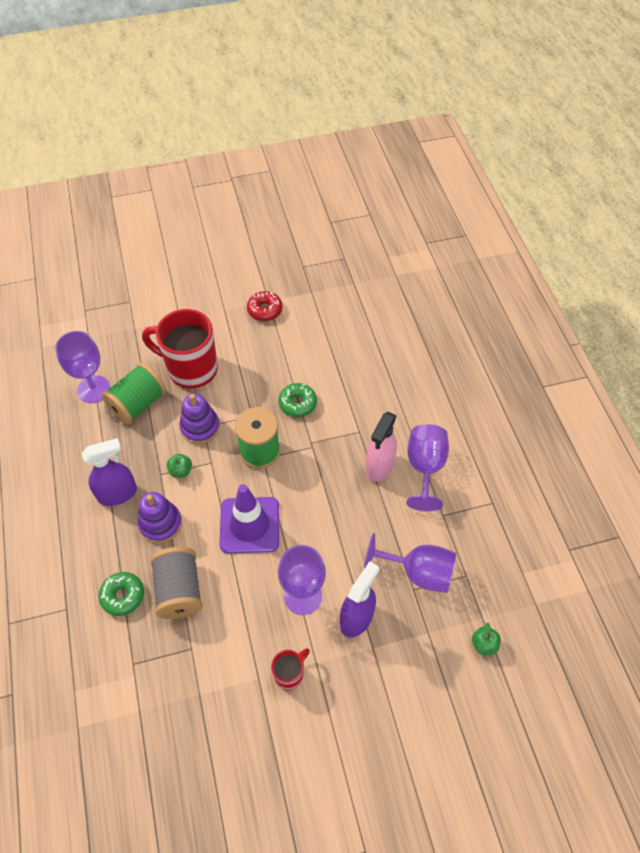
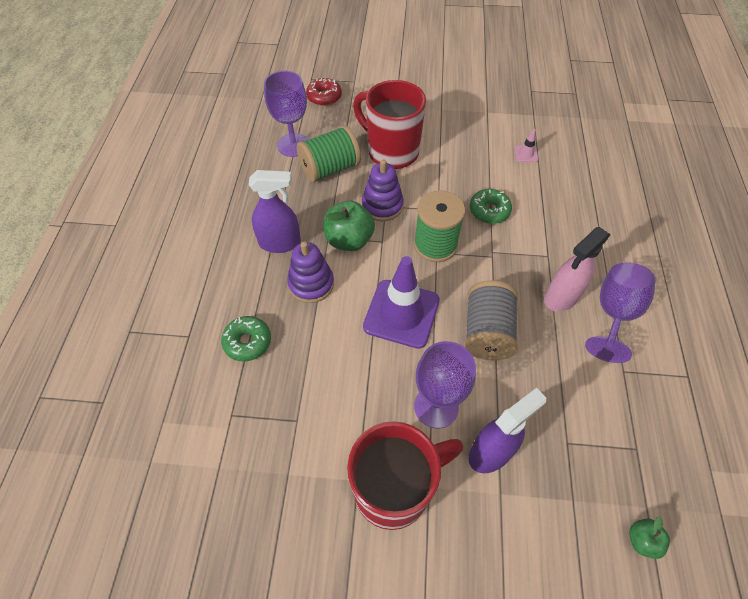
camera: 20 degrees right, 0 degrees up
(179, 590) = (306, 355): grey spool -> grey spool (487, 332)
(181, 471) = (349, 240): green apple -> green apple, size x1.91
(265, 310) = (481, 119): red donut -> red donut (324, 97)
(289, 674) = (394, 488): red mug -> red mug, size x2.12
(315, 336) = (526, 154): none -> pink traffic cone
(418, 572) = (578, 426): purple goblet -> none

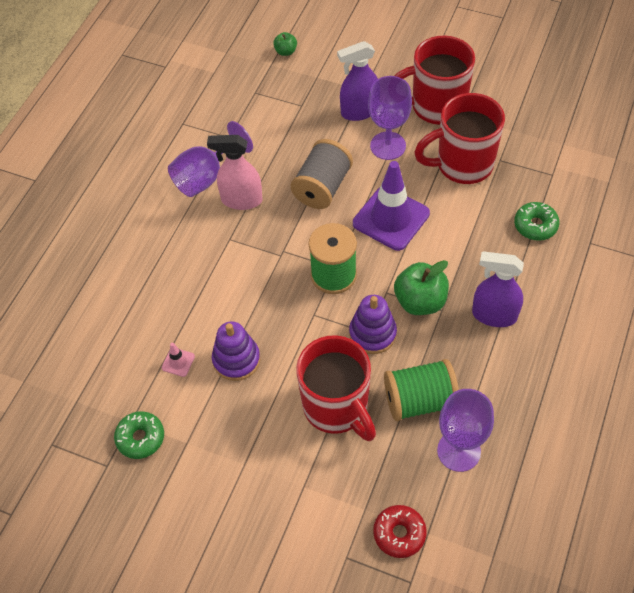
camera: 160 degrees left, 0 degrees up
(311, 284) = (469, 264): purple stacking toy -> purple stacking toy (236, 360)
(340, 401) = (462, 165): none -> red mug
(489, 211) = (260, 299): green donut -> green donut (140, 438)
(561, 297) = (241, 200): pink spray bottle -> pink spray bottle turned 150 degrees counterclockwise

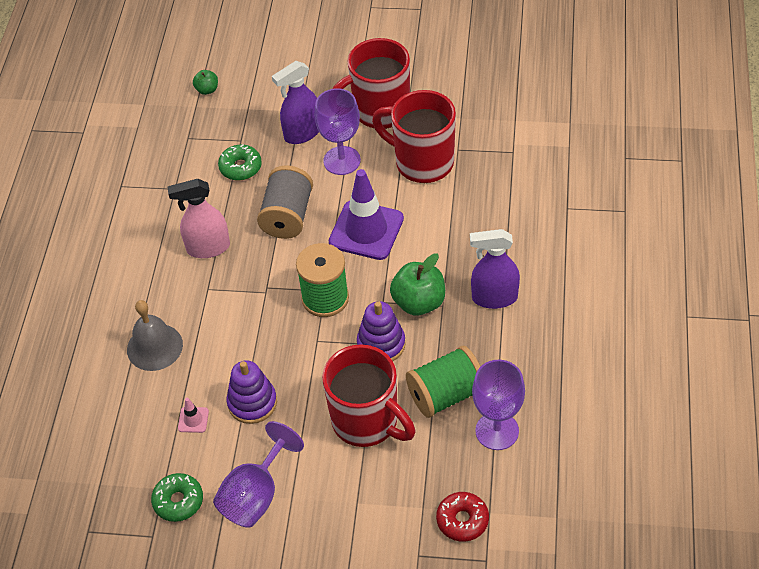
camera: 15 degrees left, 5 degrees down
(165, 282) = (154, 347): none -> grey bell
(205, 177) = (163, 234): purple goblet -> purple goblet (255, 495)
(462, 165) = (422, 162): red mug -> red mug turned 60 degrees clockwise
(535, 225) = (510, 204): green donut -> green donut (240, 167)

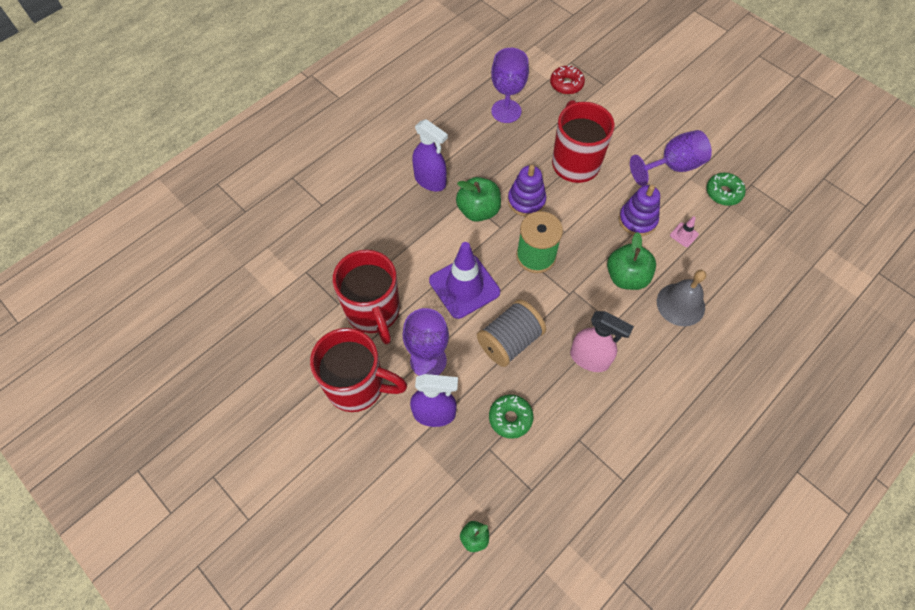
camera: 145 degrees left, 10 degrees up
(223, 337) = (626, 277): none -> green apple
(445, 394) = (515, 147): green spool -> none

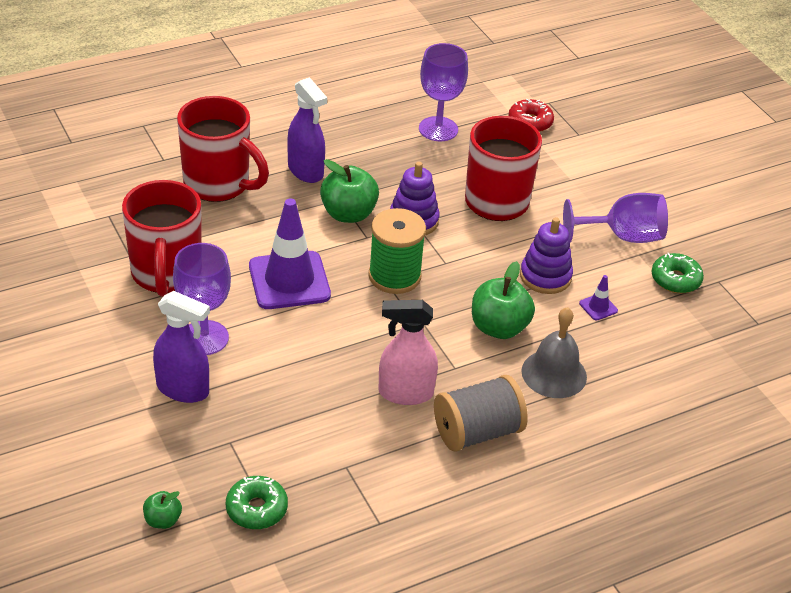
camera: 15 degrees right, 20 degrees down
(357, 386) = (107, 337): red mug -> red mug (219, 184)
(510, 341) = (315, 348): grey spool -> grey spool (477, 432)
(510, 418) = (272, 421): green donut -> green donut (256, 509)
(589, 358) = (405, 393): pink spray bottle -> pink spray bottle turned 135 degrees clockwise
(684, 235) = (598, 307): pink traffic cone -> purple traffic cone

